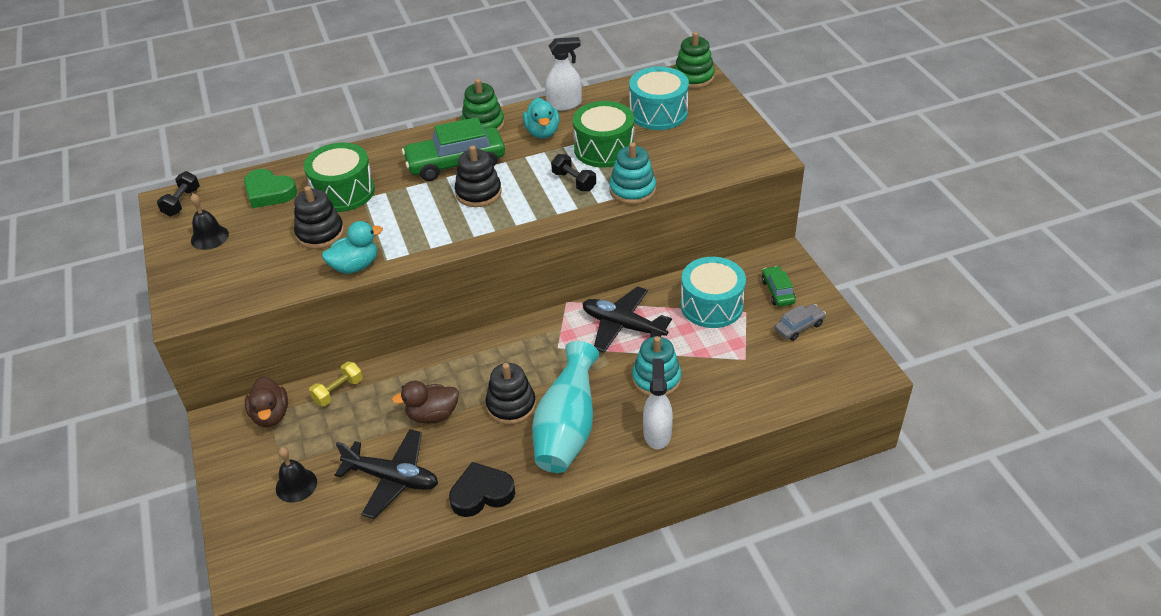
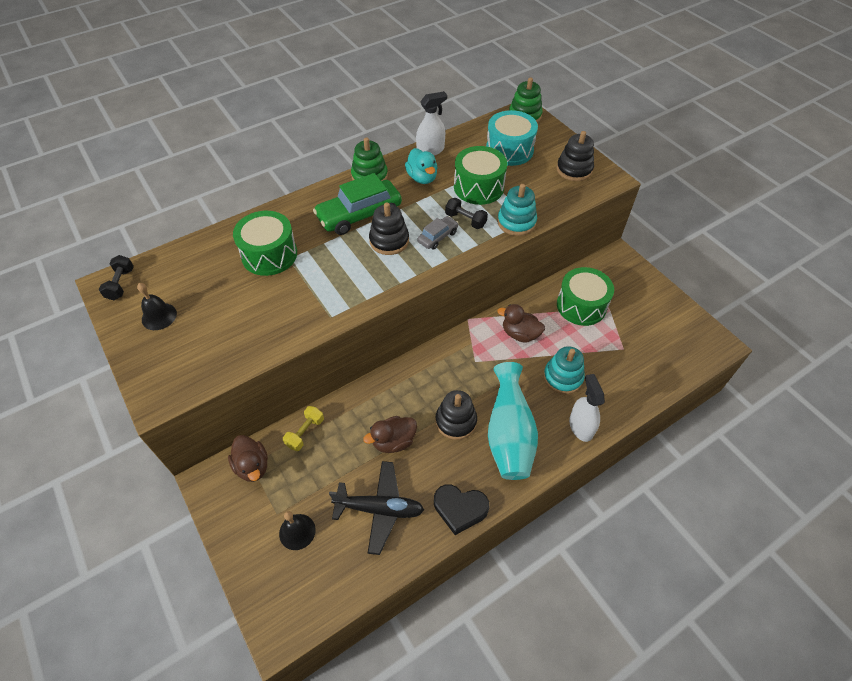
camera: 15 degrees left, 10 degrees up
(269, 192) = (201, 264): green heart -> none
(320, 233) = (262, 299): black stacking toy -> black stacking toy (574, 169)
(355, 266) = (305, 327): turquoise duck -> none
(481, 493) = (460, 509): black heart -> black heart turned 135 degrees counterclockwise
(623, 326) = (520, 334): black plane -> brown duck
(711, 305) = (581, 305): turquoise drum -> green drum
(777, 291) = (626, 286): green car -> none
(799, 327) = (653, 314): grey car -> grey car (438, 237)

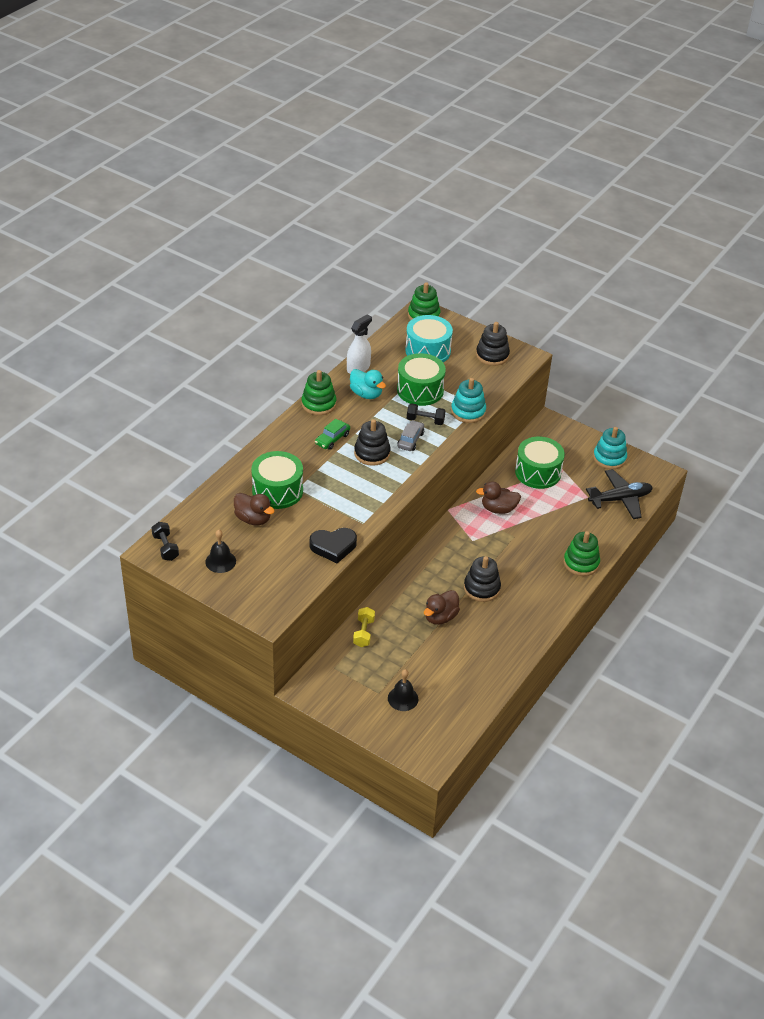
camera: 25 degrees left, 10 degrees down
(252, 466) = (336, 668): brown duck -> brown duck (253, 519)
(359, 215) = (332, 439): green car -> green car, size x0.52
(379, 509) = (457, 664): black plane -> black plane (620, 499)
(460, 509) = (518, 645): black heart -> black heart (333, 547)
(509, 435) = (529, 586): turquoise vase -> none
(562, 377) = (550, 532): turquoise stacking toy -> turquoise stacking toy (609, 458)
(581, 426) = (581, 563): white spray bottle -> green stacking toy

